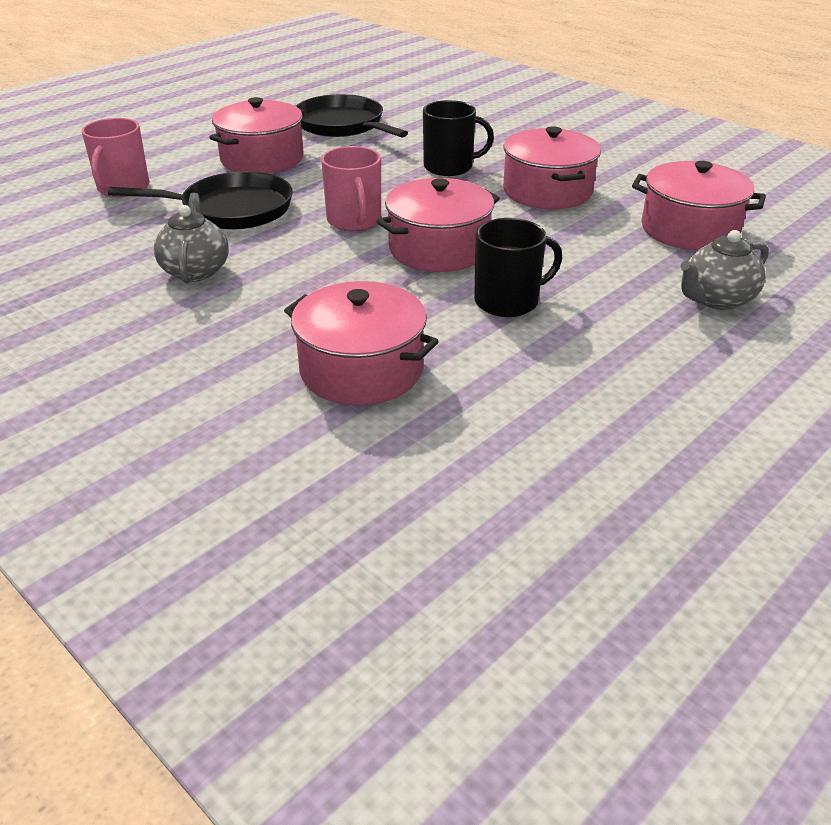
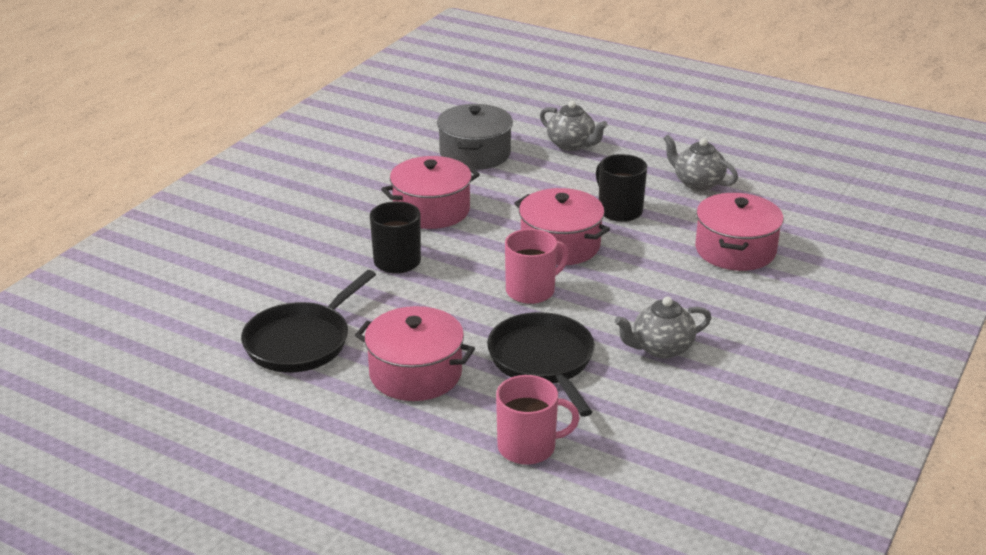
camera: 105 degrees left, 5 degrees down
(574, 385) = (697, 183): none -> grey teapot
(689, 229) = (475, 154): pink pot -> grey pot

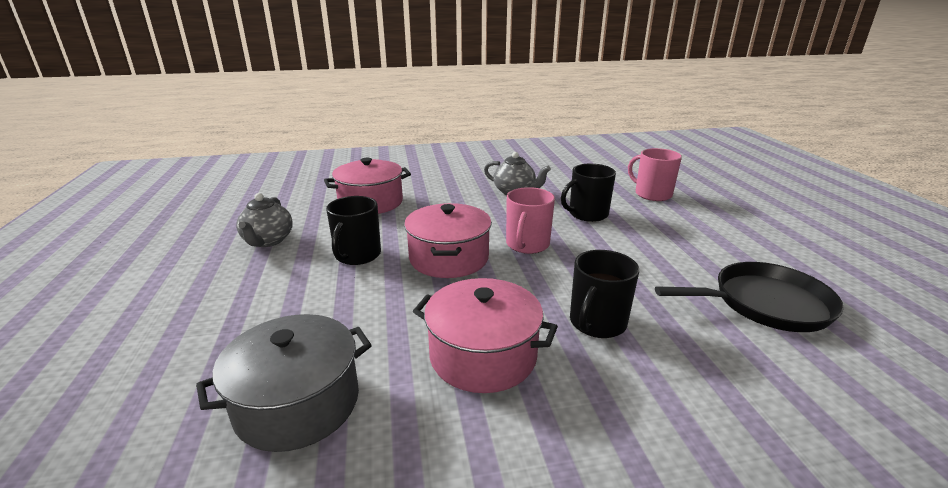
camera: 130 degrees left, 5 degrees down
(415, 373) = (681, 243): pink pot -> none
(531, 290) = (527, 244): pink mug -> pink mug turned 90 degrees counterclockwise
(543, 361) = (587, 214): black pan -> black mug
(571, 145) = (216, 335): grey teapot -> none

